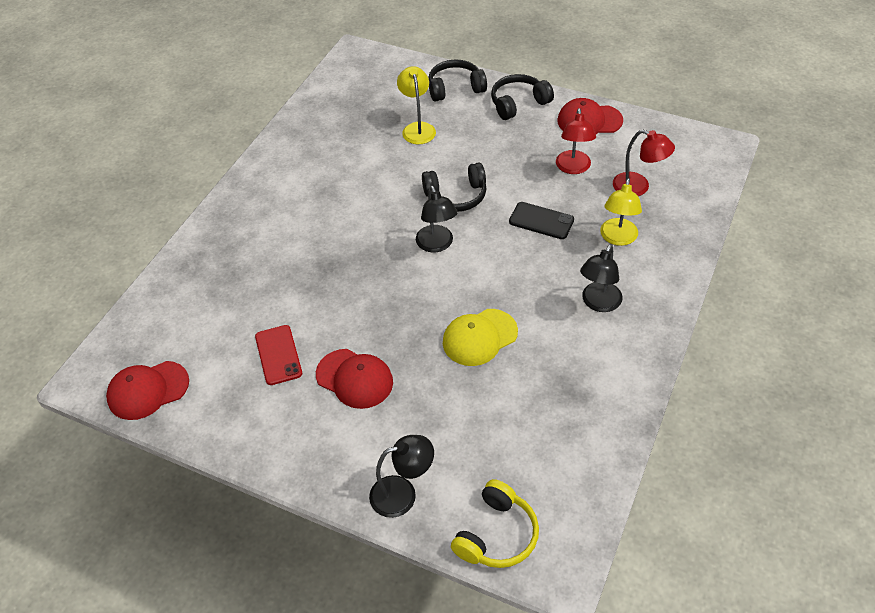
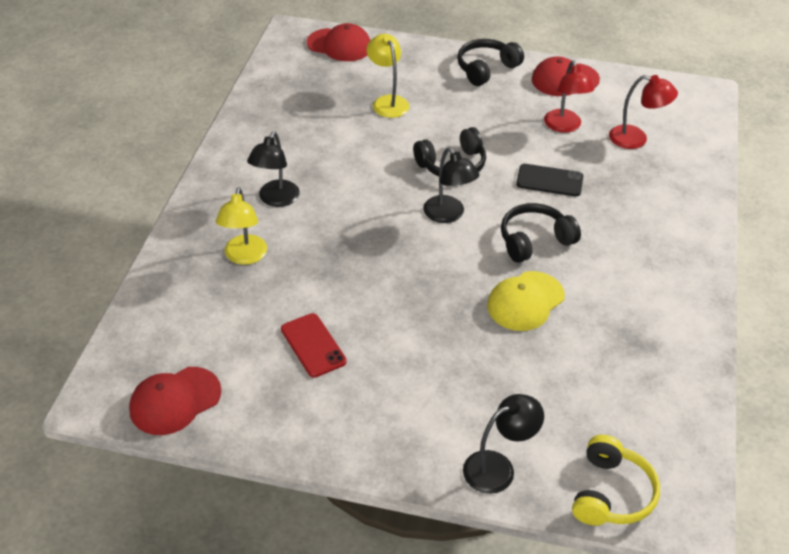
camera: 15 degrees left, 5 degrees down
(354, 379) = (406, 359): red cap -> red cap (339, 45)
(455, 88) = (414, 59): black headphones -> black headphones (534, 240)
(598, 303) = (635, 254): black lamp -> black lamp (275, 199)
(617, 238) = (633, 189): yellow lamp -> yellow lamp (244, 257)

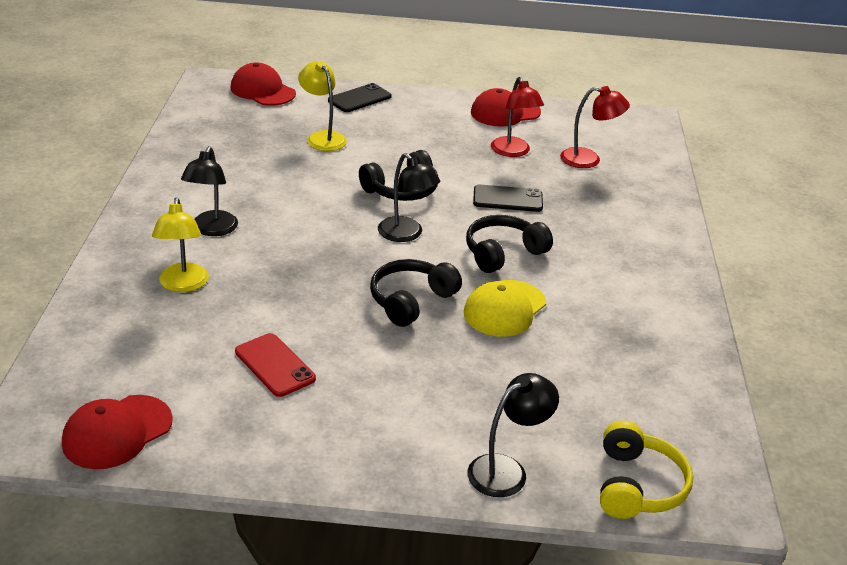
camera: 10 degrees left, 10 degrees down
(339, 45) = (262, 90): red cap -> red cap turned 150 degrees counterclockwise
(428, 58) = (360, 99): none -> black phone
(486, 69) = (422, 106): black headphones -> black headphones (411, 301)

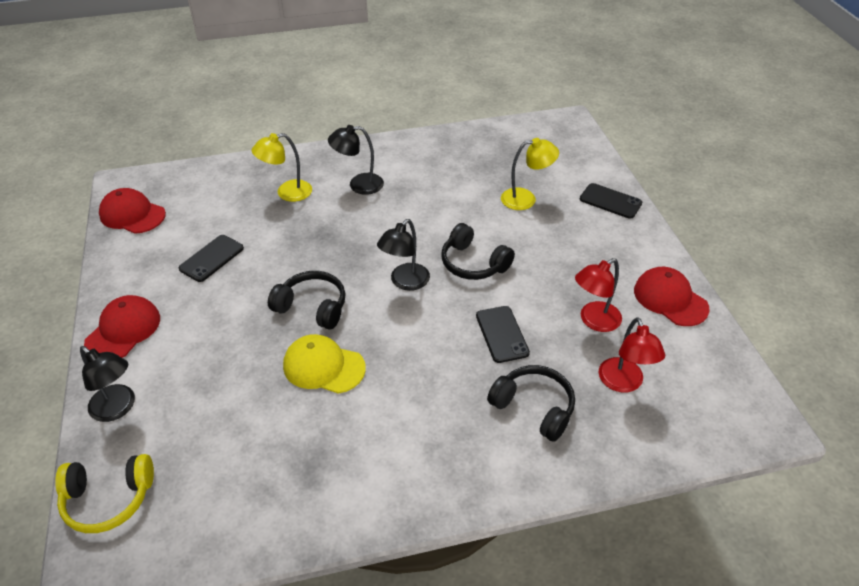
camera: 75 degrees right, 10 degrees up
(262, 90) = (576, 148): red cap -> red cap (123, 330)
(274, 365) = (211, 258): red phone -> black phone
(322, 137) = (526, 199): yellow lamp -> yellow lamp turned 45 degrees clockwise
(503, 253) = (408, 349): black headphones -> black headphones (534, 407)

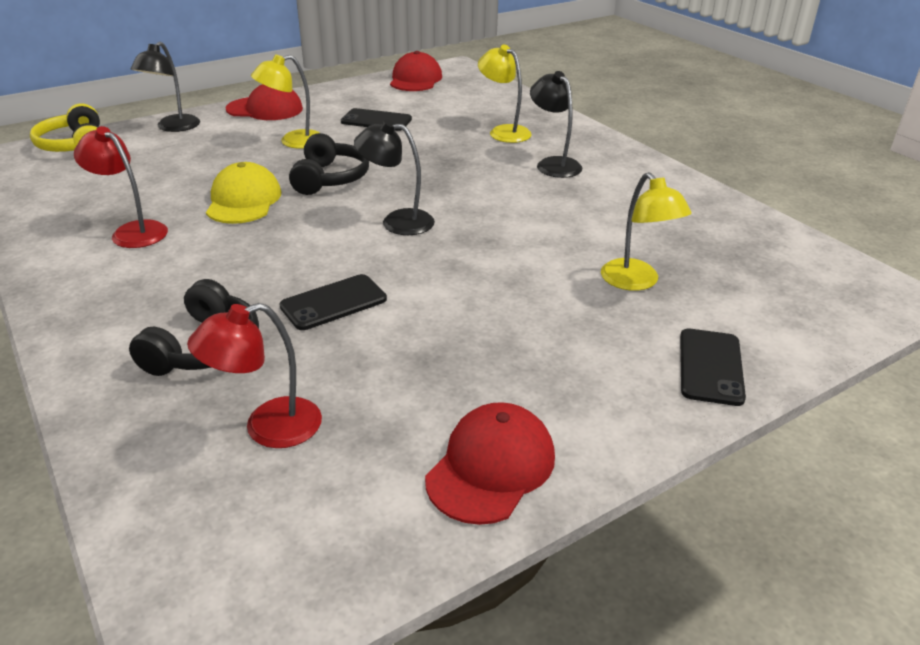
camera: 70 degrees right, 10 degrees down
(220, 320) = (293, 142): none -> yellow lamp
(473, 263) = (460, 261): black headphones -> none
(594, 321) = (394, 382): red lamp -> red lamp (132, 231)

